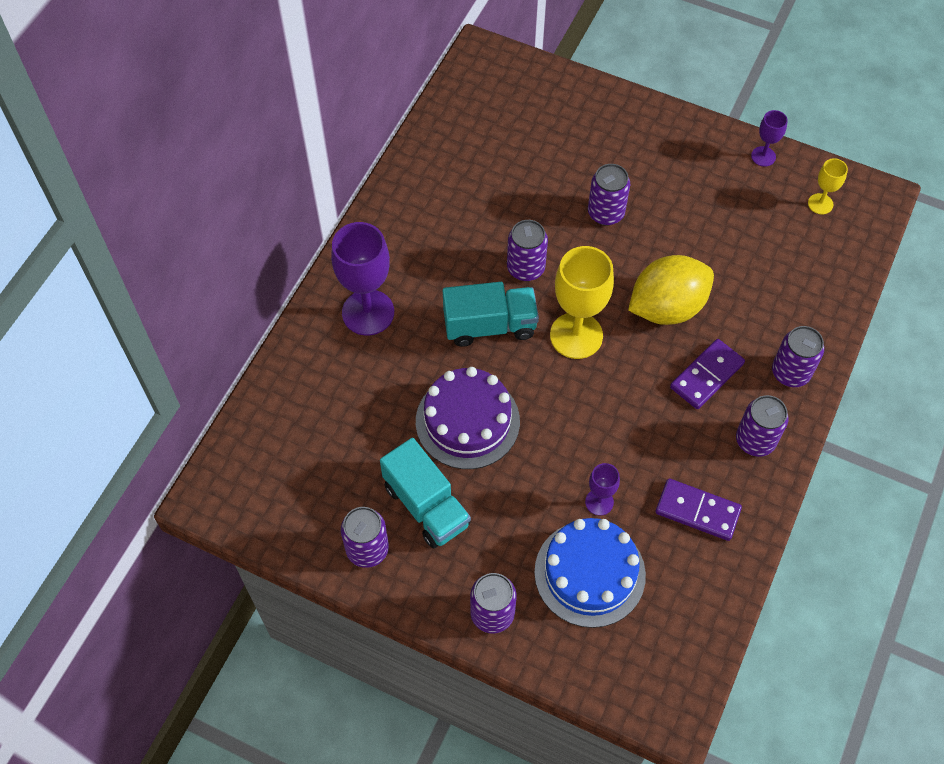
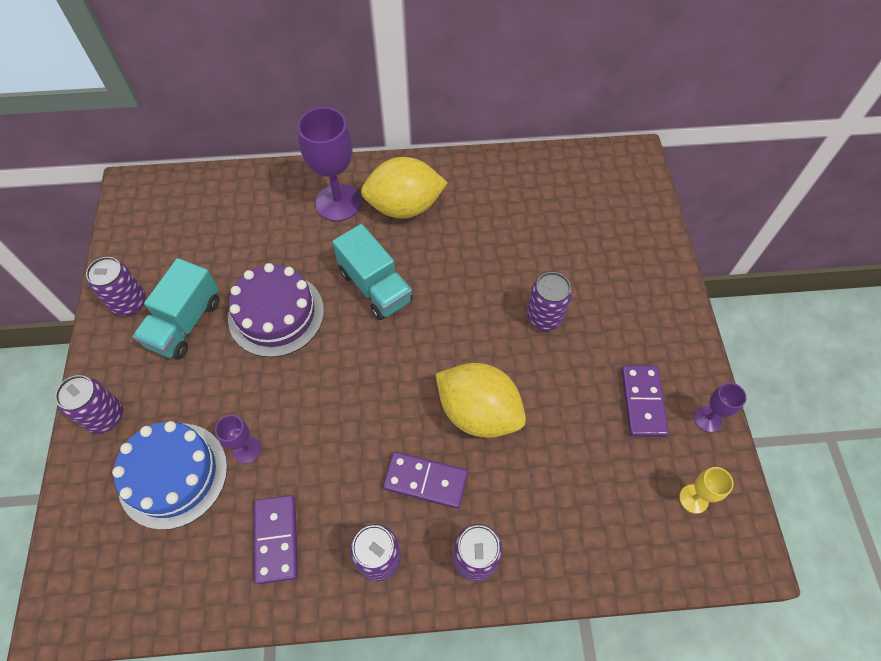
camera: 60 degrees right, 0 degrees up
(412, 259) = (404, 207): none -> yellow lemon
(525, 268) = (447, 285): purple can -> none
(576, 335) = (404, 353): yellow goblet -> none
(724, 189) = (643, 402): none -> purple domino

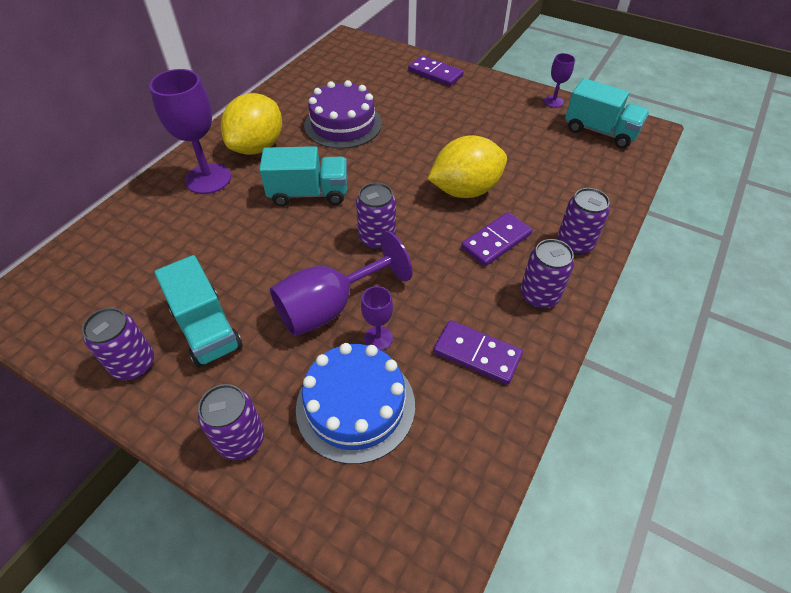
camera: 55 degrees left, 10 degrees down
(256, 392) = (329, 307): none -> purple goblet
(276, 314) = (268, 262): purple cake -> purple cake (343, 124)
(544, 317) = (422, 128): purple can -> purple can (377, 238)
(643, 402) = (521, 119): purple domino -> purple domino (435, 73)
(693, 499) = (600, 131): yellow goblet -> turquoise truck

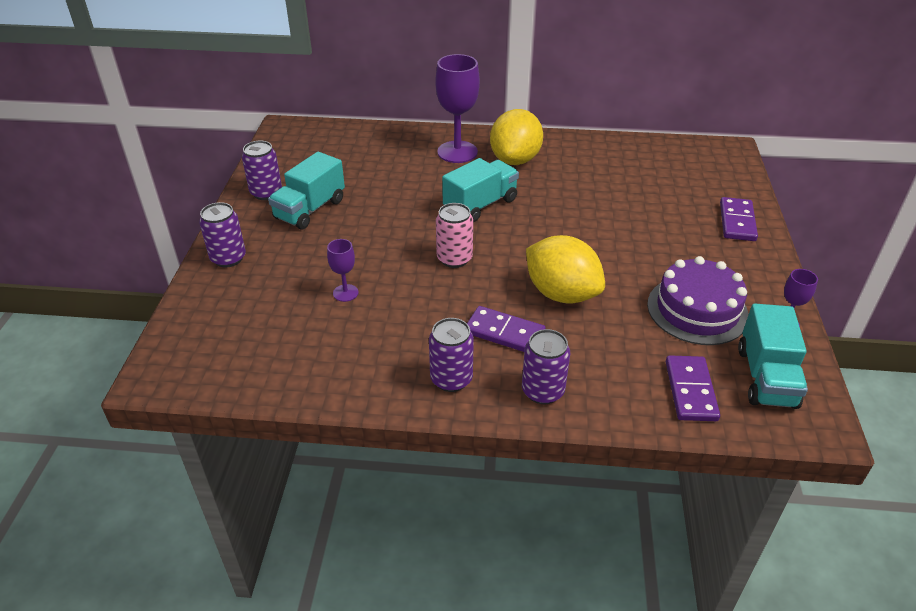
camera: 65 degrees right, 10 degrees down
(257, 147) = (515, 160): yellow lemon -> yellow lemon turned 75 degrees counterclockwise
(308, 193) = (480, 205): turquoise truck -> turquoise truck turned 105 degrees counterclockwise
(329, 307) = (362, 258): purple goblet -> none
(343, 124) = (589, 192): purple cake -> purple cake (697, 310)
(355, 406) = (277, 301): blue cake -> none
(377, 238) = (454, 259): purple can -> pink can
(477, 354) = (359, 354): purple domino -> purple domino (690, 390)

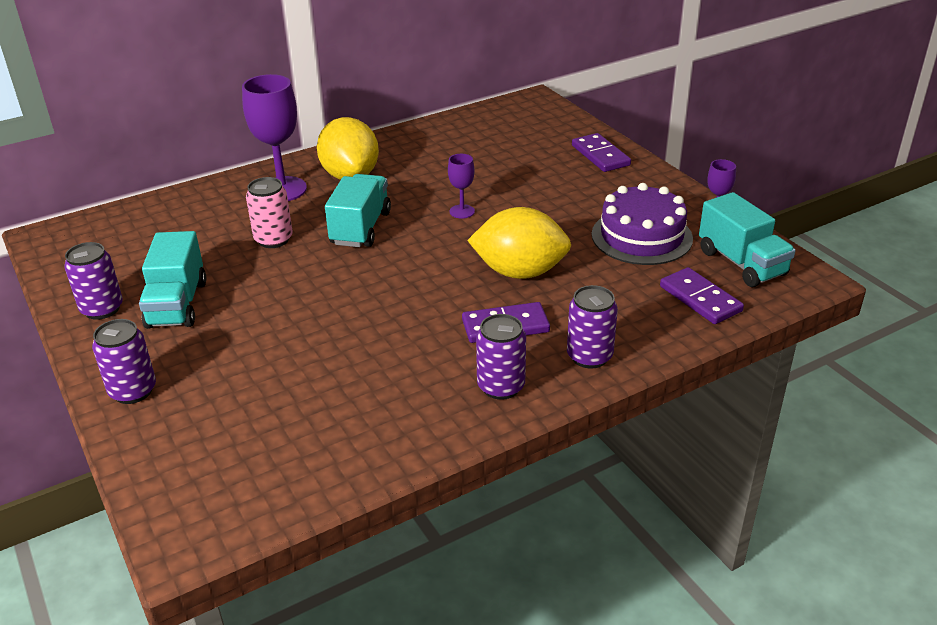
camera: 35 degrees left, 5 degrees down
(345, 293) = (311, 363): purple goblet -> purple goblet (462, 211)
(454, 259) = (388, 285): pink can -> pink can (273, 239)

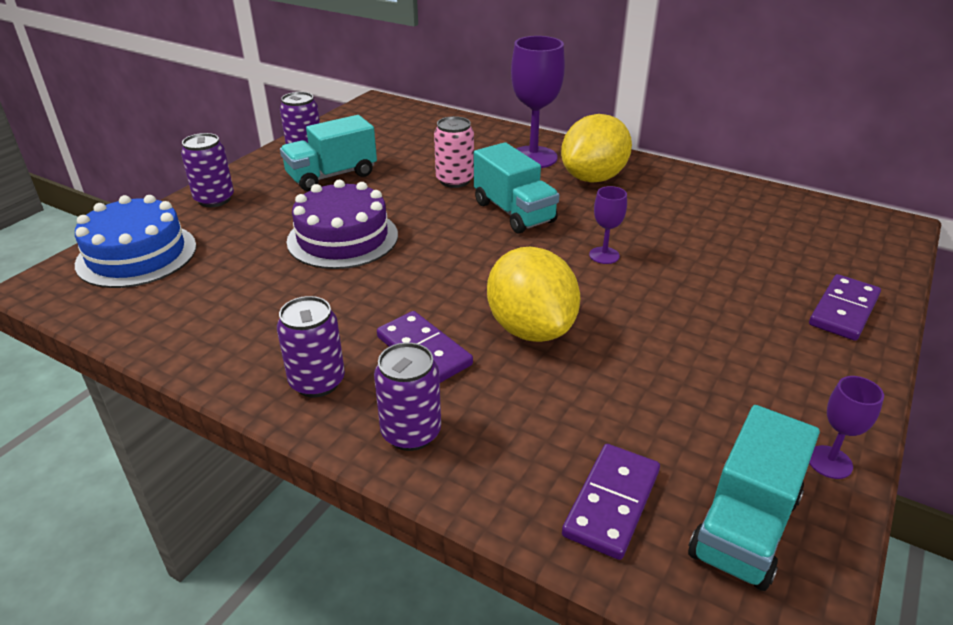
camera: 60 degrees right, 0 degrees up
(193, 464) = (137, 255): none -> blue cake
(360, 228) = (514, 212): turquoise truck -> turquoise truck turned 75 degrees clockwise
(641, 236) = (702, 401): purple cake -> purple cake (342, 238)

